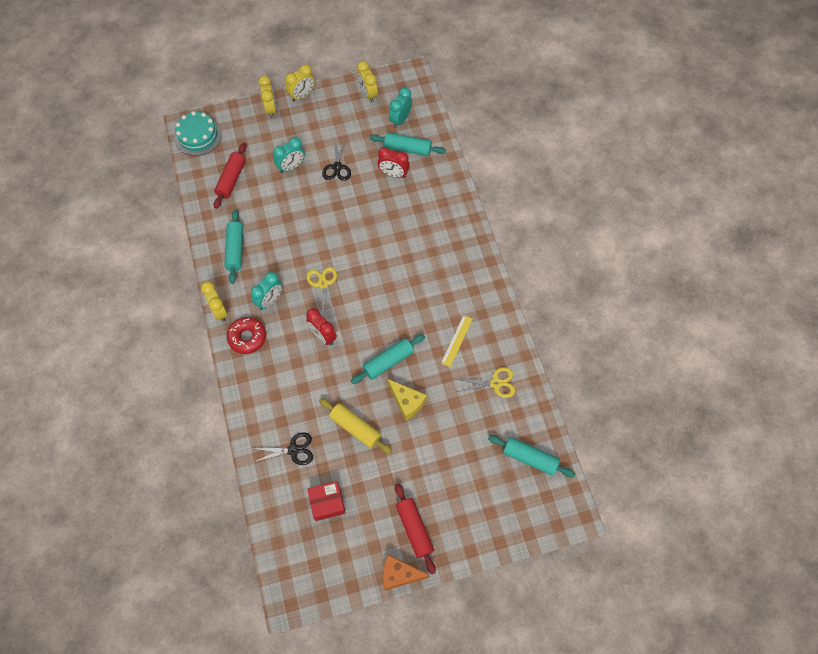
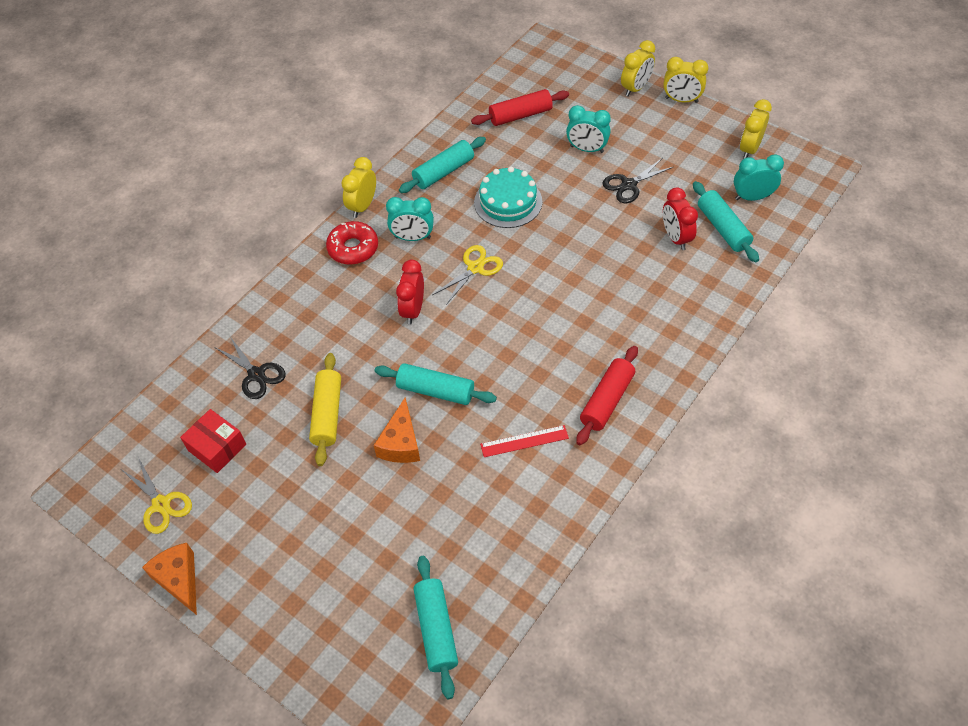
camera: 55 degrees right, 10 degrees down
(198, 136) = (541, 59): turquoise cake -> turquoise cake (508, 202)
(407, 402) = (401, 443): yellow cheese -> orange cheese
(414, 529) = (246, 558): red rolling pin -> red rolling pin (607, 400)
(457, 341) = (524, 441): yellow ruler -> red ruler
(495, 383) = (505, 521): yellow scissors -> yellow scissors (161, 504)

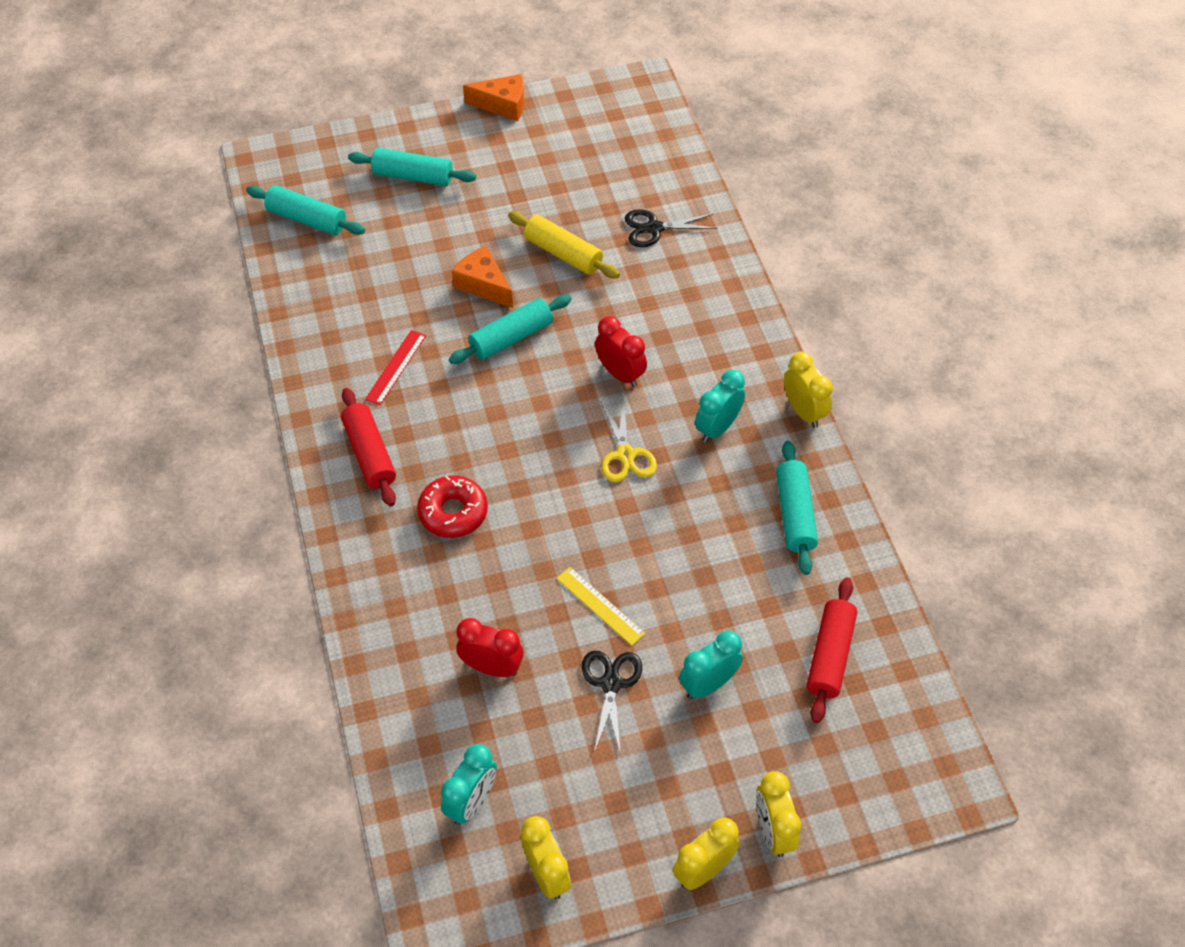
camera: 125 degrees right, 0 degrees up
(161, 504) = (580, 120): yellow scissors -> none
(217, 447) = (601, 172): red box -> none
(353, 248) = (747, 372): red donut -> red donut (453, 512)
(508, 202) = (693, 544): turquoise cake -> none
(589, 217) = (600, 606): none -> yellow ruler
(723, 228) = (459, 727): turquoise rolling pin -> turquoise rolling pin (413, 176)

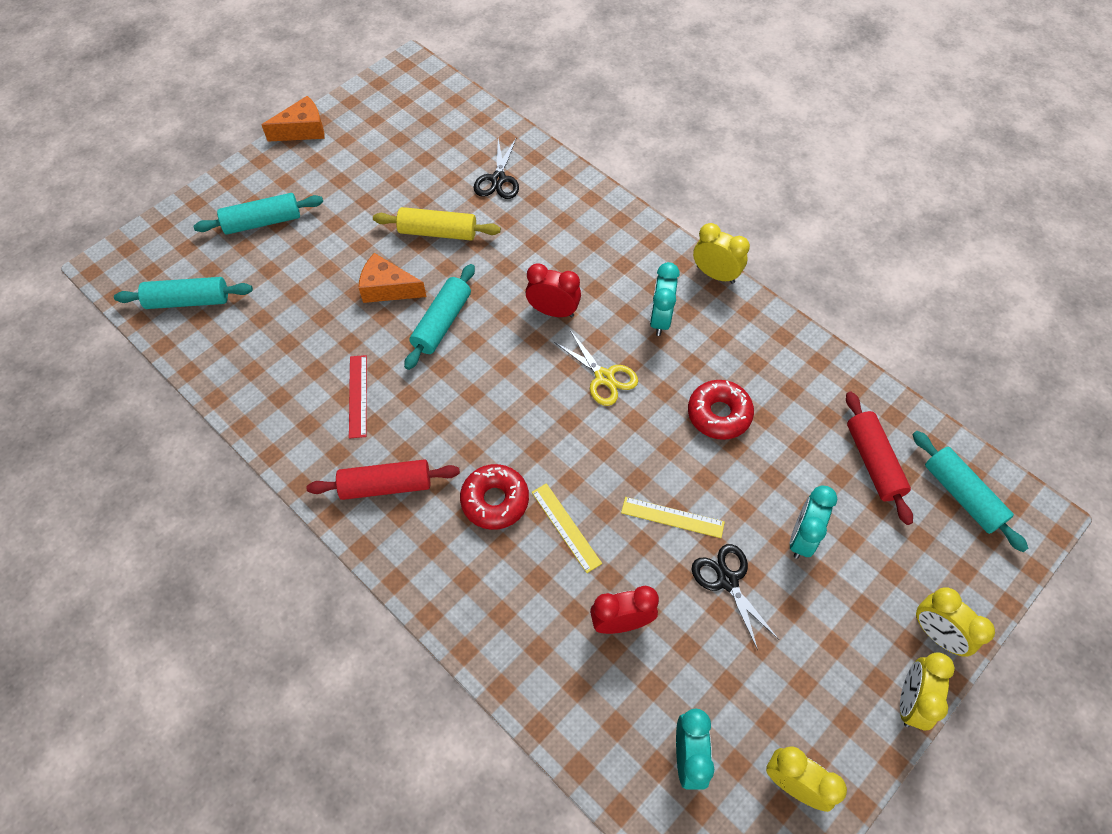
camera: 30 degrees left, 5 degrees up
(370, 454) = (386, 485): red rolling pin -> red rolling pin turned 45 degrees counterclockwise
(499, 565) = (566, 527): none -> yellow ruler
(654, 228) = (498, 179): black scissors -> black scissors turned 45 degrees counterclockwise
(710, 539) = (719, 414): none -> red donut
(795, 514) = (767, 360): turquoise rolling pin -> turquoise rolling pin (962, 495)

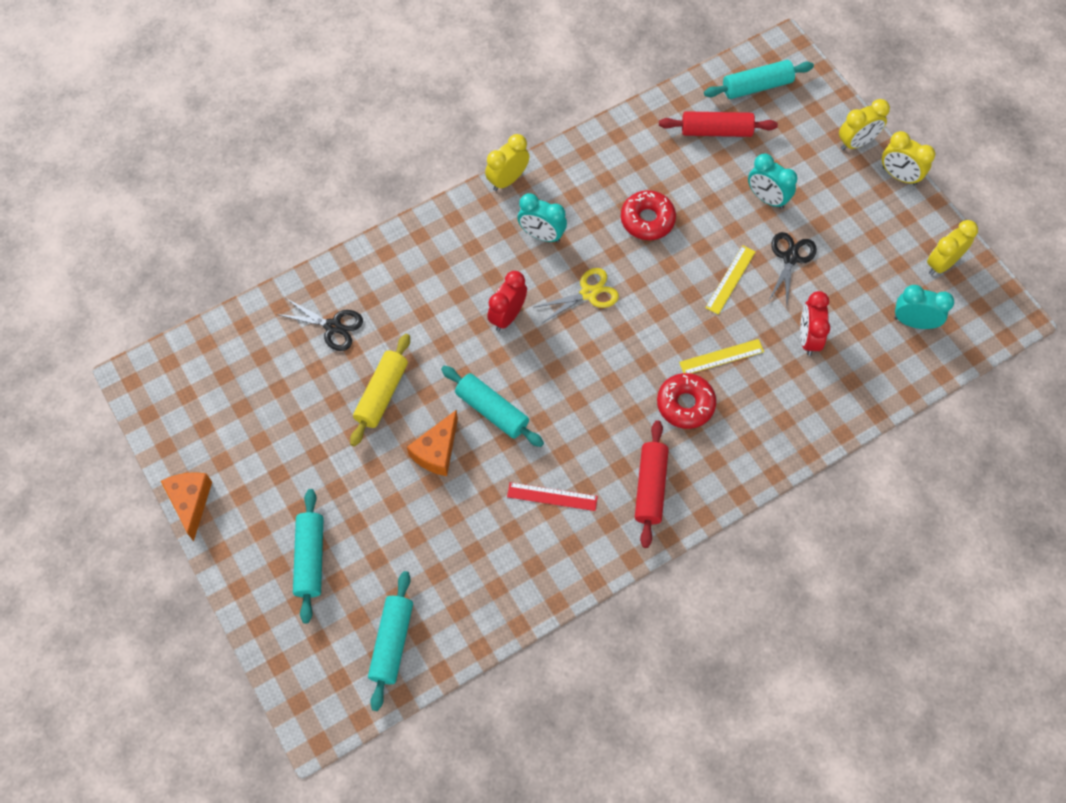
camera: 75 degrees left, 5 degrees up
(727, 581) = (790, 258): black scissors -> black scissors turned 120 degrees clockwise

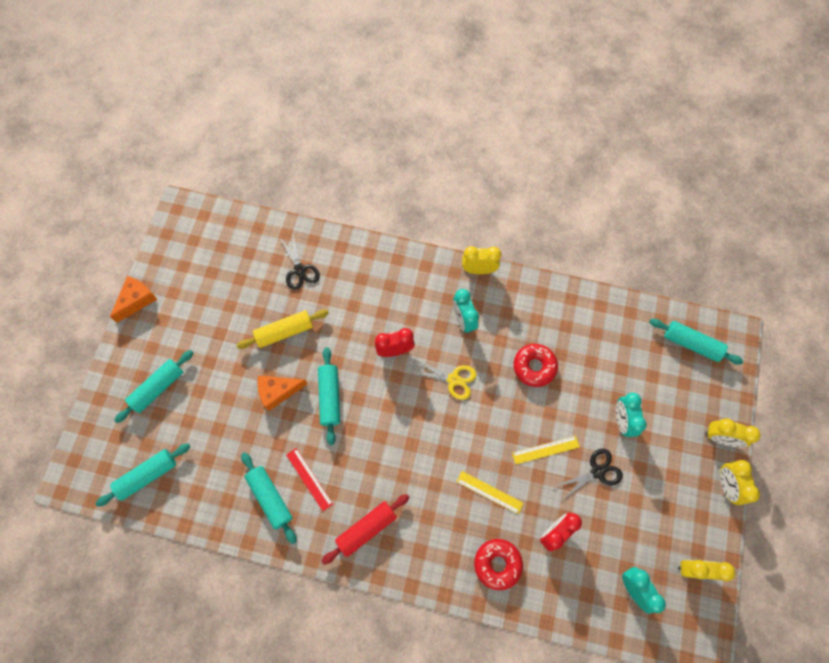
camera: 45 degrees right, 5 degrees up
(534, 546) = (270, 498): none -> turquoise rolling pin
(685, 404) = (438, 500): red donut -> red donut (497, 564)
(716, 131) = (635, 349): red rolling pin -> none

